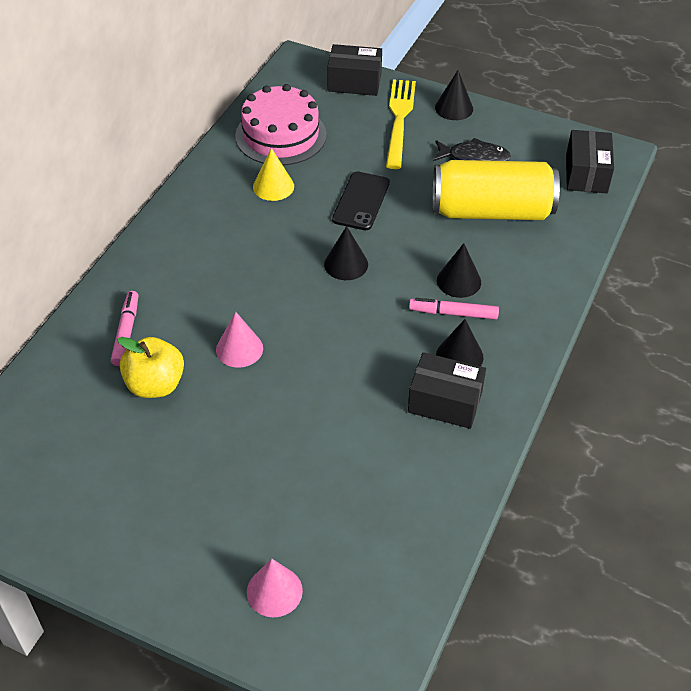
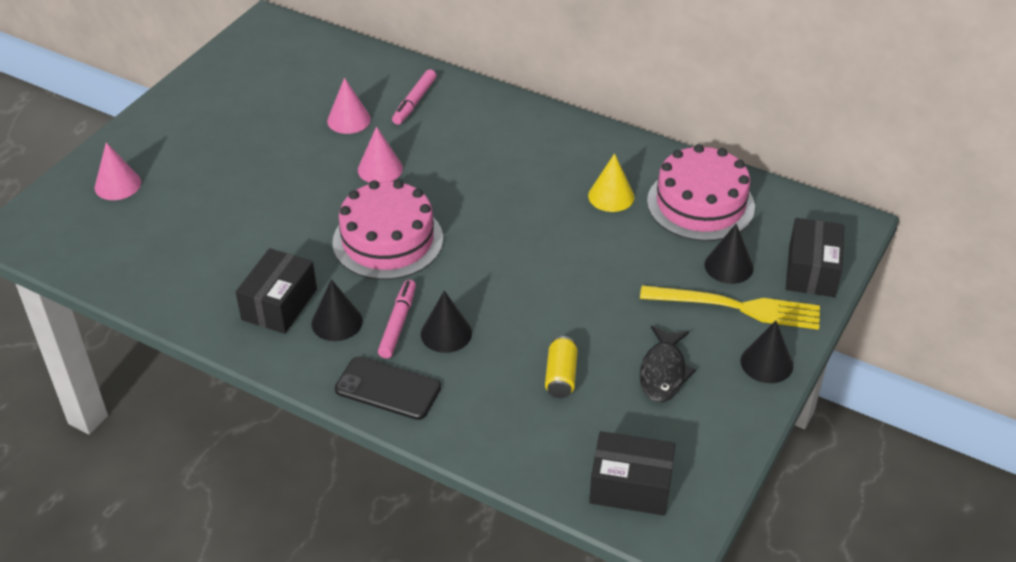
camera: 95 degrees right, 5 degrees down
(126, 332) = (414, 102): pink marker -> pink marker turned 105 degrees clockwise
(155, 385) = (349, 120): yellow apple -> pink cone
(346, 264) = (484, 245): black cone -> black cone (729, 266)
(346, 331) = (388, 240): none -> pink cake
(361, 201) = (584, 263): black phone -> black phone (388, 389)
(491, 211) = (561, 376): yellow can -> yellow can, size x0.41

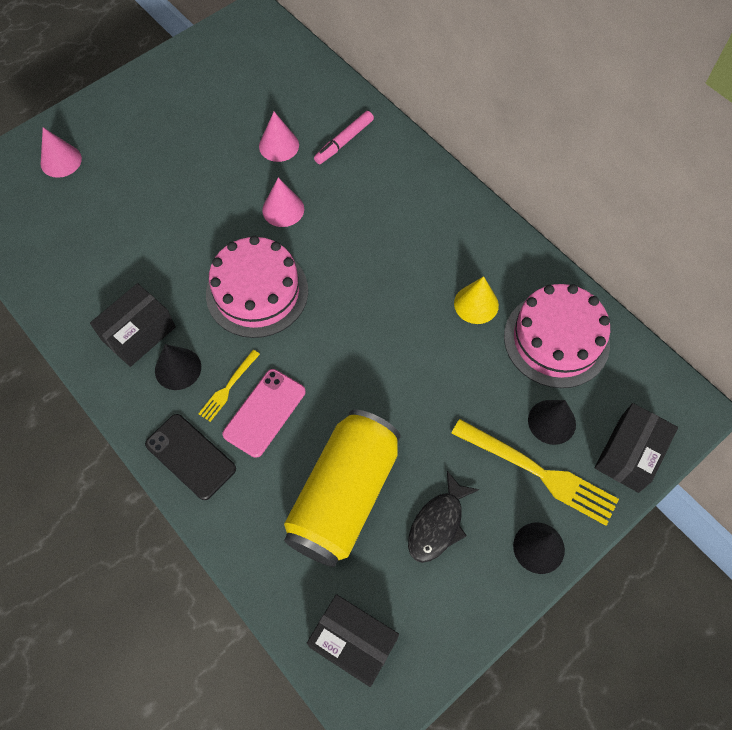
camera: 20 degrees right, 20 degrees up
(398, 323) = (228, 387): pink marker -> yellow fork
(446, 333) = (264, 412): black cone -> pink phone
(561, 376) = (344, 496): yellow can -> yellow can, size x2.45

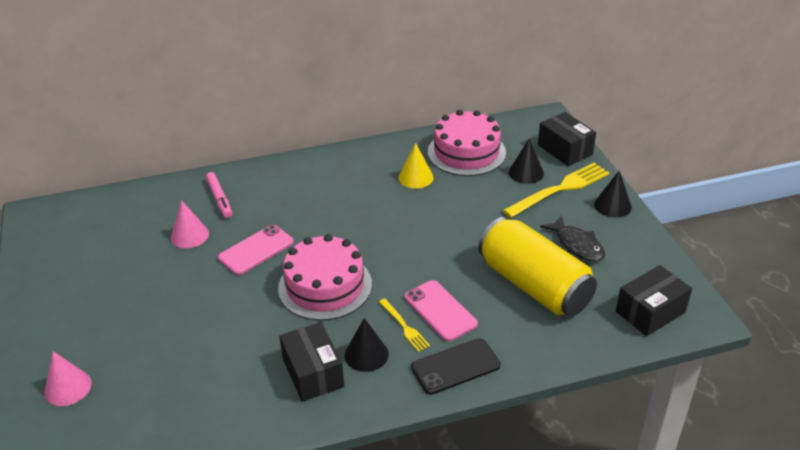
camera: 65 degrees left, 25 degrees down
(283, 209) = (256, 250): pink cone -> pink phone

